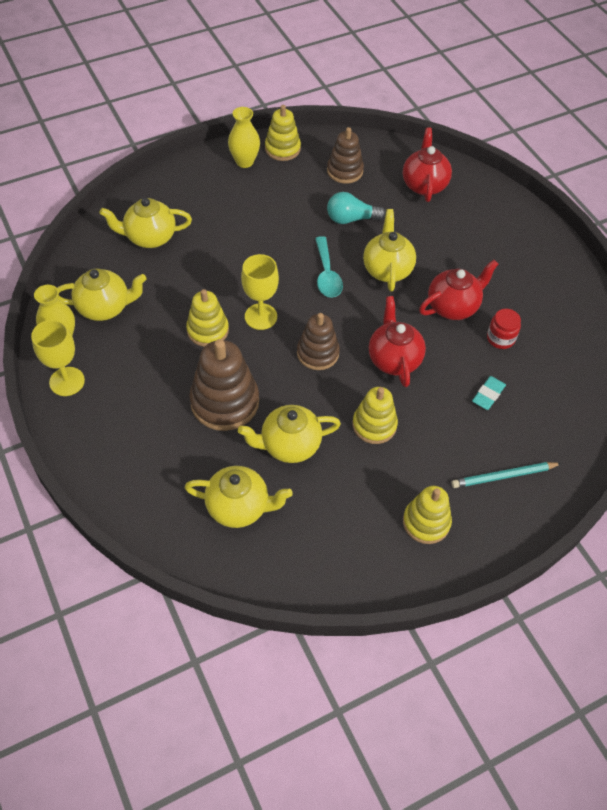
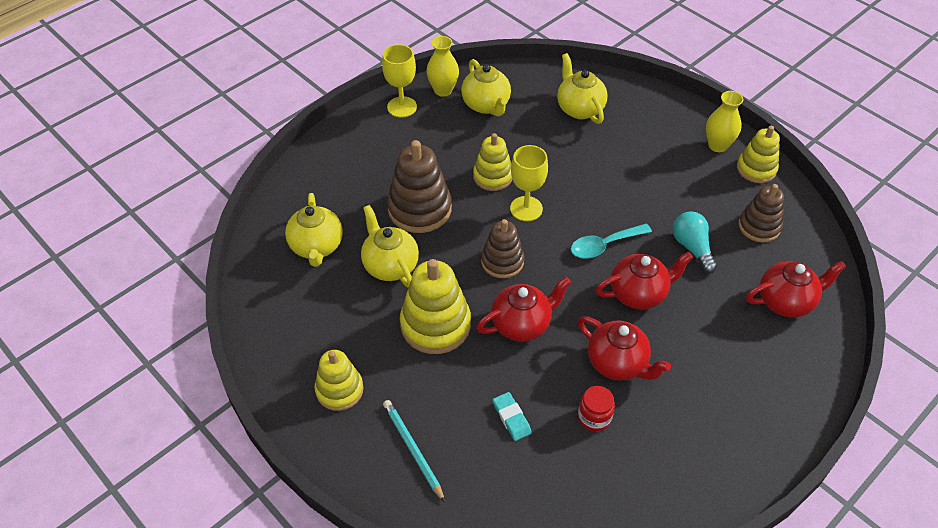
camera: 75 degrees right, 5 degrees down
(374, 425) = (435, 325): yellow stacking toy -> yellow stacking toy, size x1.55
(387, 269) = (639, 293): yellow teapot -> red teapot
(488, 394) = (511, 418): turquoise eraser -> turquoise eraser turned 45 degrees clockwise

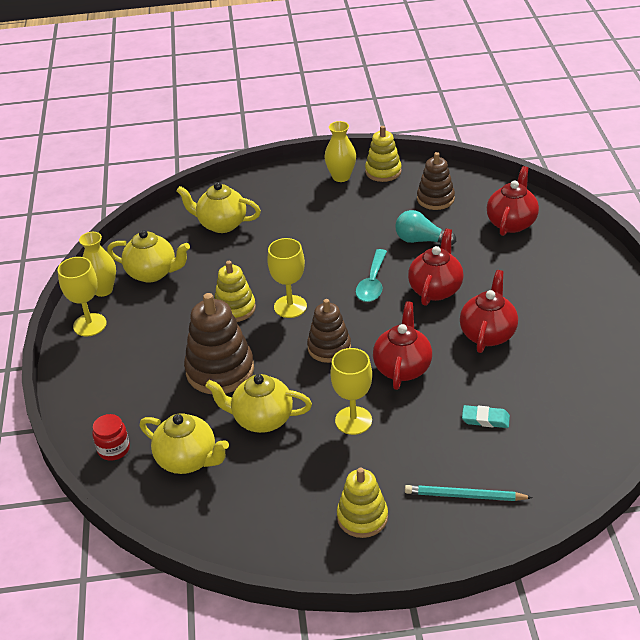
camera: 50 degrees left, 10 degrees down
(435, 325) = (353, 420): yellow stacking toy -> yellow goblet
(594, 417) = (524, 372): red jar -> red jar (114, 449)
(617, 363) = (488, 334): red teapot -> red teapot turned 60 degrees counterclockwise

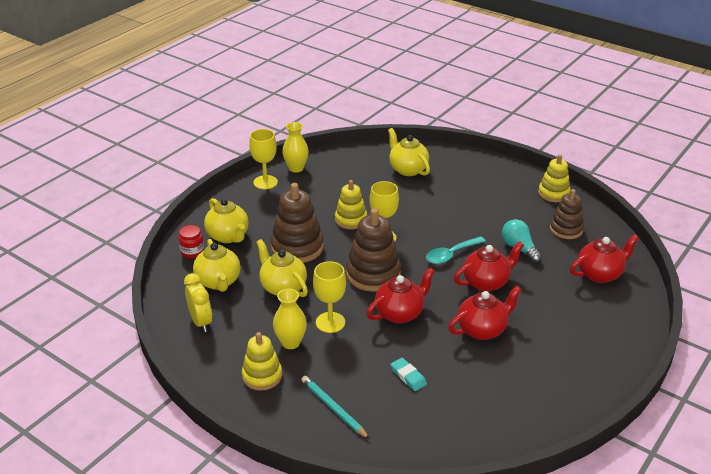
camera: 40 degrees right, 5 degrees down
(153, 273) = (333, 174): yellow teapot -> yellow teapot (228, 236)
(228, 512) = (201, 322): none -> yellow clock
(329, 347) = (373, 274): brown stacking toy -> brown stacking toy, size x1.55
(341, 177) = (520, 182): yellow vase -> yellow vase (290, 342)

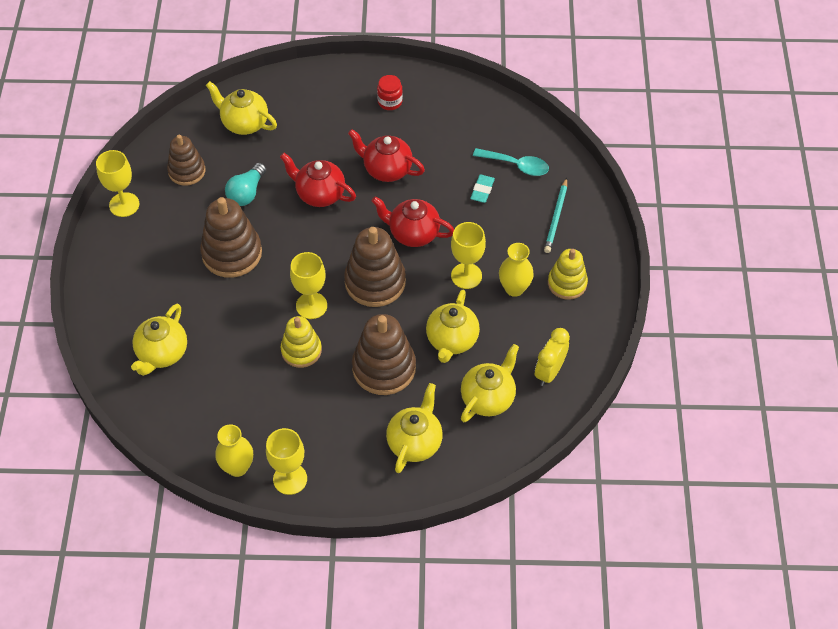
camera: 125 degrees left, 20 degrees up
(192, 252) = (465, 456): red jar -> red jar (390, 102)
(451, 254) = (297, 238): turquoise spoon -> turquoise spoon (516, 165)
(465, 222) = (232, 253): none -> brown stacking toy
(553, 193) = (124, 205): yellow stacking toy -> yellow goblet
(600, 274) = (244, 123): red teapot -> yellow teapot

